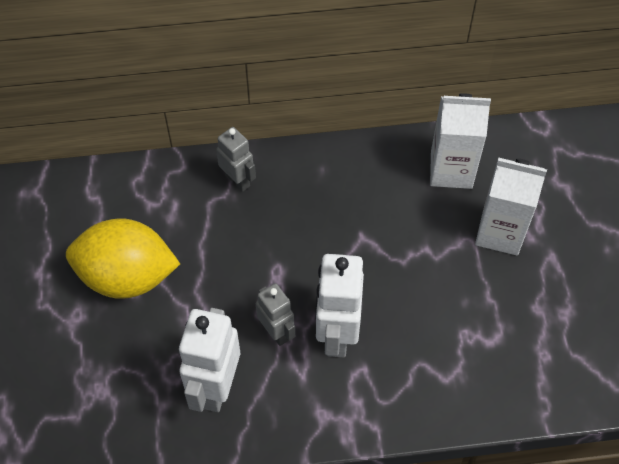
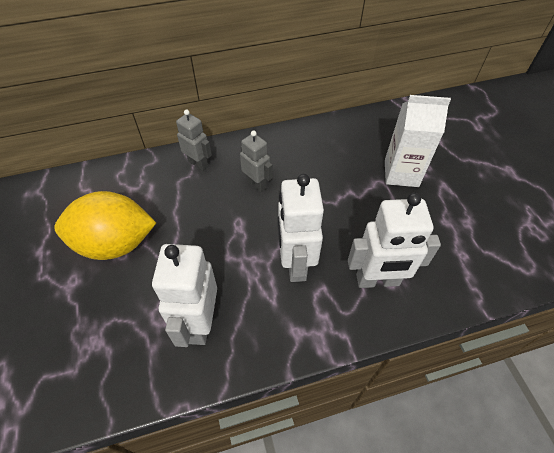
camera: 10 degrees left, 5 degrees down
(276, 332) = (245, 269): grey robot -> grey robot (256, 184)
(430, 370) = (377, 280): none -> white robot
(451, 170) = (354, 138): white carton -> none

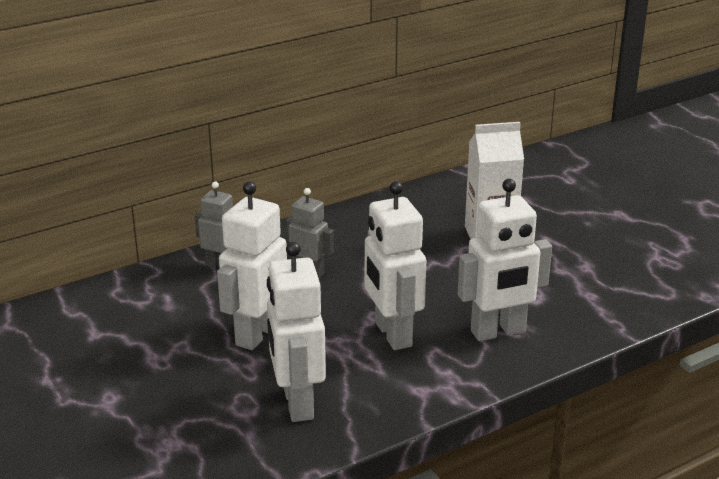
camera: 15 degrees left, 25 degrees down
(115, 243) = (148, 355): yellow lemon -> none
(197, 239) = (256, 334): none -> white robot

